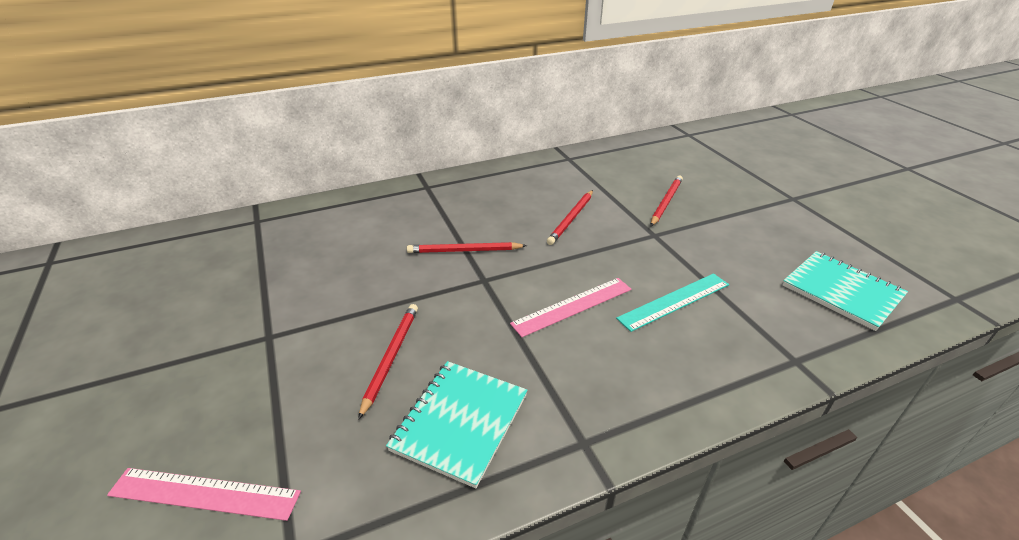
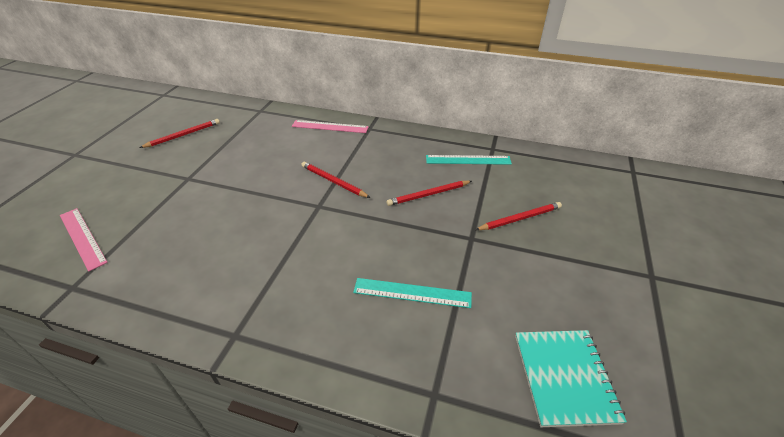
camera: 40 degrees right, 5 degrees up
(391, 357) = (218, 222): red pencil -> red pencil (183, 135)
(460, 422) = (199, 279): turquoise notebook -> none
(562, 176) = (468, 160): none -> turquoise ruler
(573, 306) = (343, 253): pink ruler -> pink ruler (330, 127)

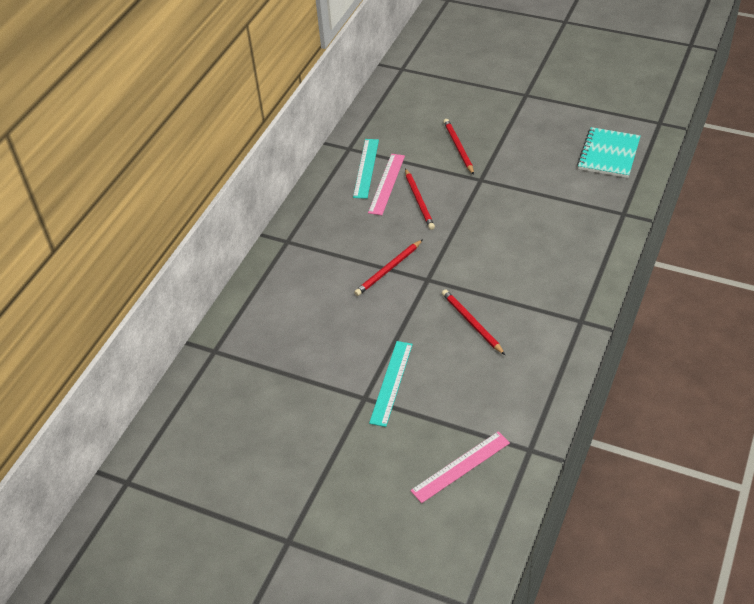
camera: 80 degrees left, 5 degrees up
(183, 135) = (262, 425): red pencil -> red pencil (471, 323)
(330, 127) = (275, 277): pink ruler -> pink ruler (387, 184)
(412, 292) = (539, 219): turquoise ruler -> turquoise ruler (391, 383)
(564, 377) = (608, 154): turquoise notebook -> turquoise notebook turned 75 degrees counterclockwise

